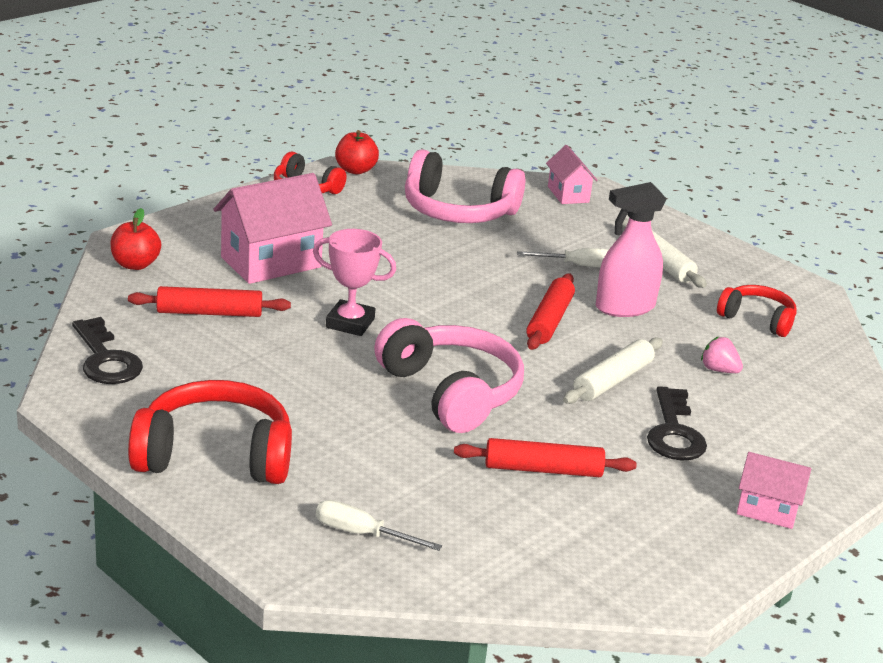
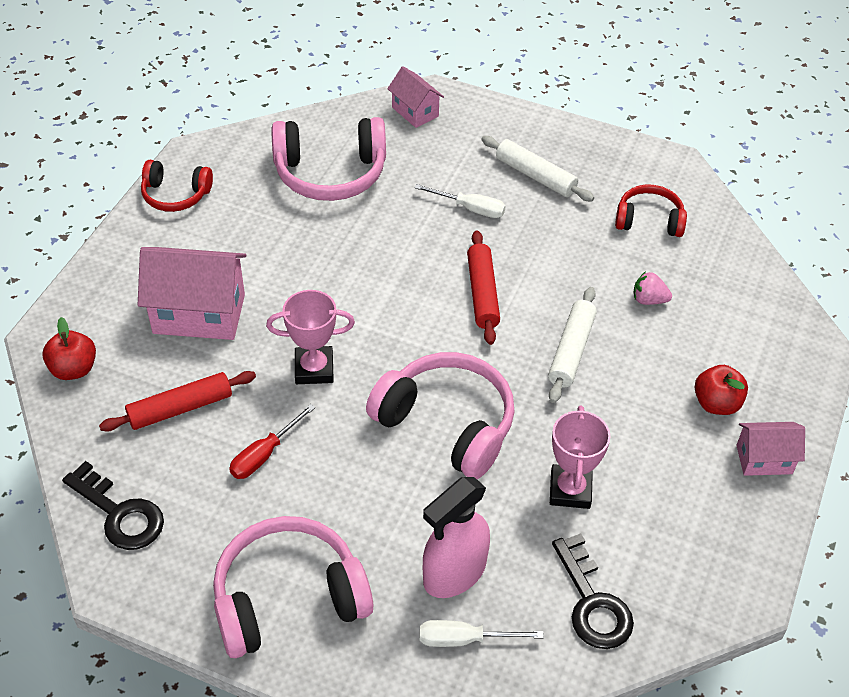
camera: 20 degrees left, 20 degrees up
(215, 456) = (288, 598): red headphones -> pink headphones
(263, 361) = (264, 454): none -> red screwdriver
(271, 262) = (199, 314): pink house -> pink house turned 60 degrees clockwise
(355, 170) = (208, 150): red apple -> red apple (716, 403)
(543, 470) = (570, 490): red rolling pin -> pink trophy
(577, 265) = (470, 208): white screwdriver -> white screwdriver turned 45 degrees clockwise
(624, 307) = (535, 249): pink spray bottle -> pink spray bottle (454, 573)
(674, 432) = (650, 395): black key -> black key (592, 602)

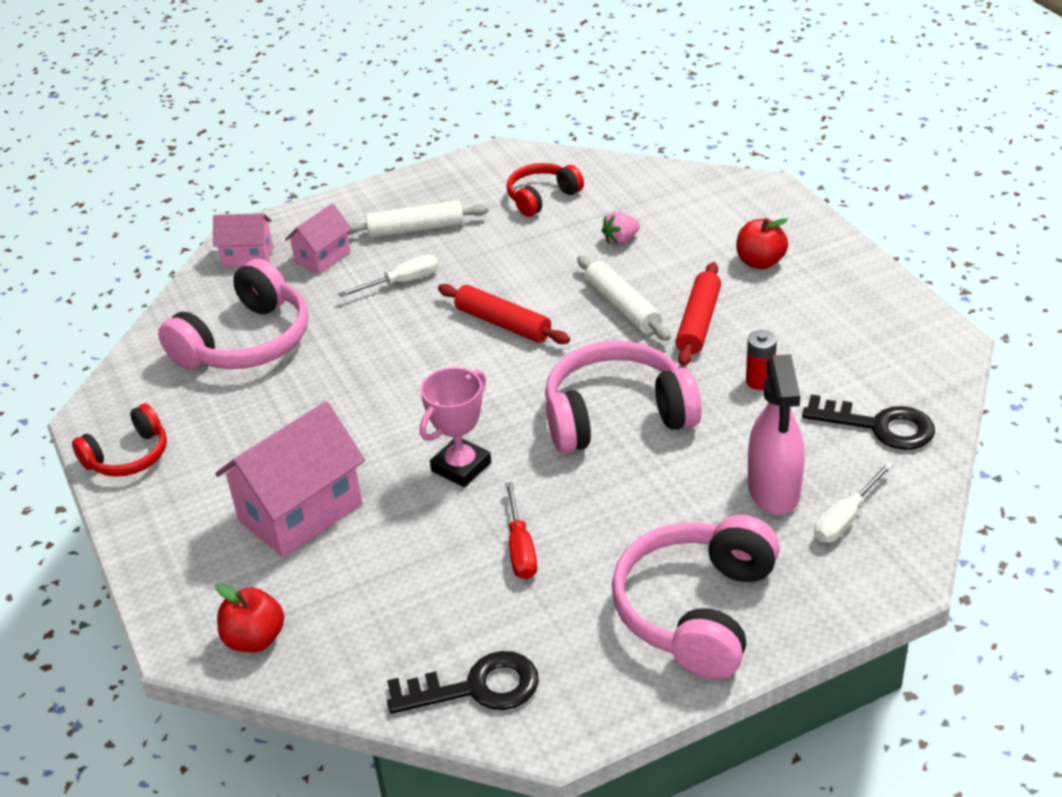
camera: 45 degrees left, 10 degrees down
(180, 408) = (399, 581): red rolling pin -> red rolling pin (698, 322)
(570, 490) = (760, 381): pink trophy -> red battery
(764, 459) = (837, 268): pink house -> pink house (322, 257)

